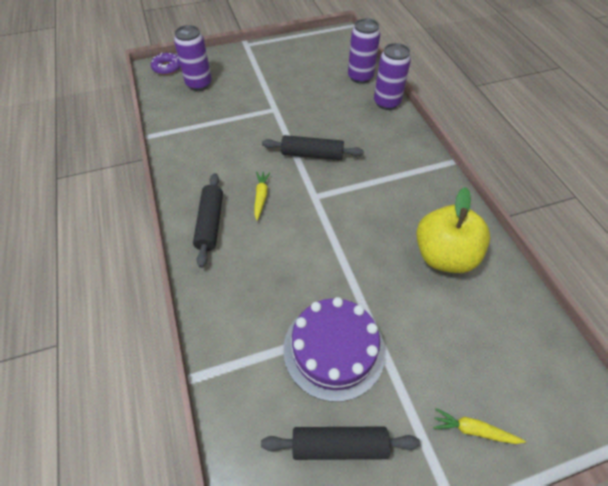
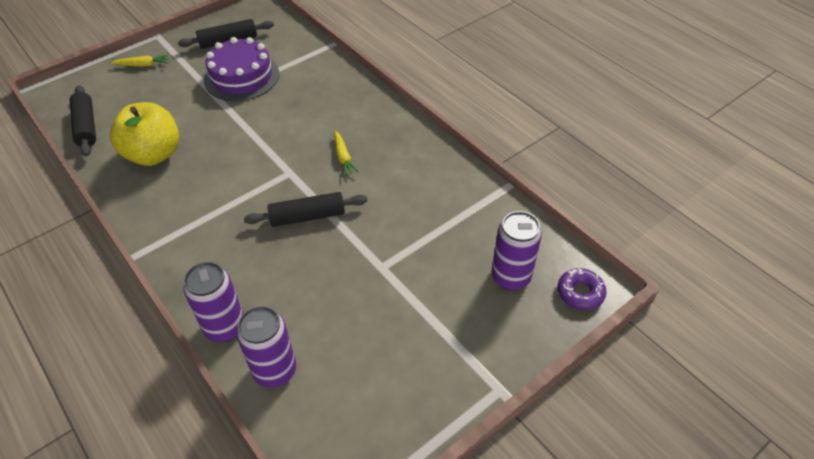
camera: 160 degrees right, 5 degrees down
(210, 223) = (378, 124): black rolling pin -> black rolling pin (86, 126)

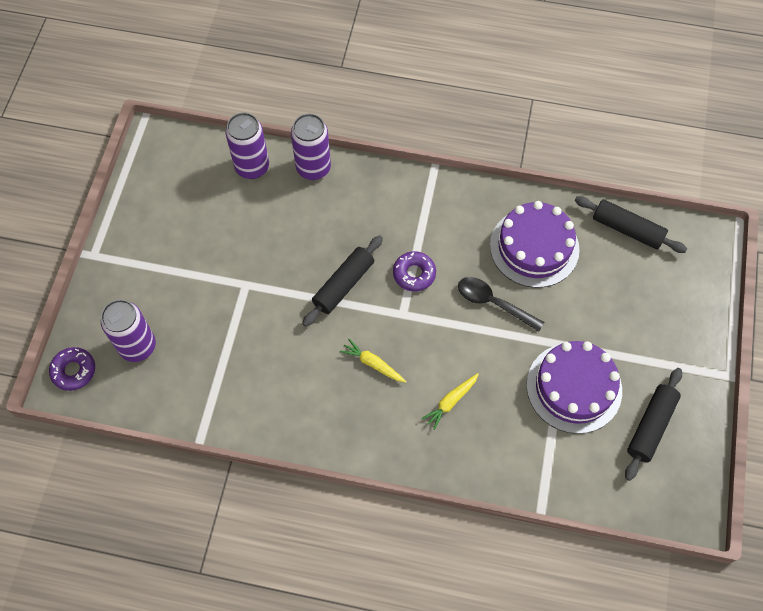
camera: 140 degrees right, 15 degrees up
(142, 65) = (684, 327): yellow carrot -> yellow carrot (451, 401)
(154, 154) = (534, 247): yellow apple -> purple cake
(225, 141) = (493, 303): none -> black spoon
(251, 191) = (414, 274): none -> purple donut

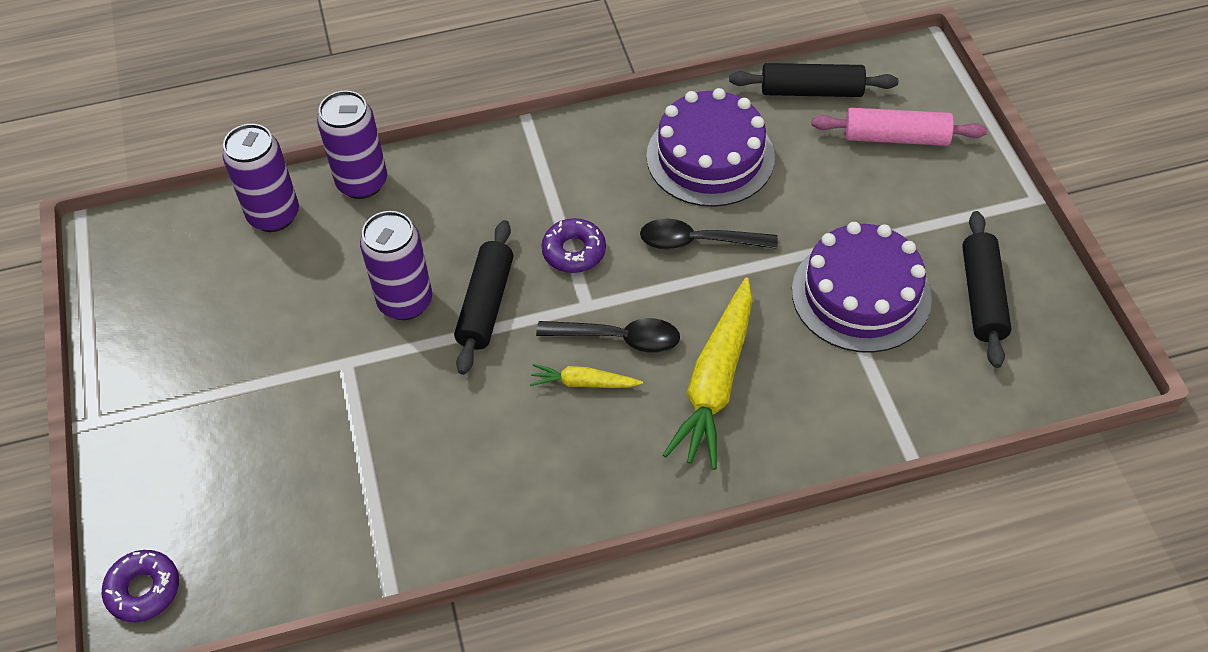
camera: 25 degrees left, 10 degrees down
(138, 346) = (228, 512): purple can -> purple can (405, 302)
(409, 345) = (619, 338): none -> black spoon
(451, 401) = (715, 382): yellow carrot -> yellow carrot, size x2.01
(663, 288) = (896, 137): none -> pink rolling pin

